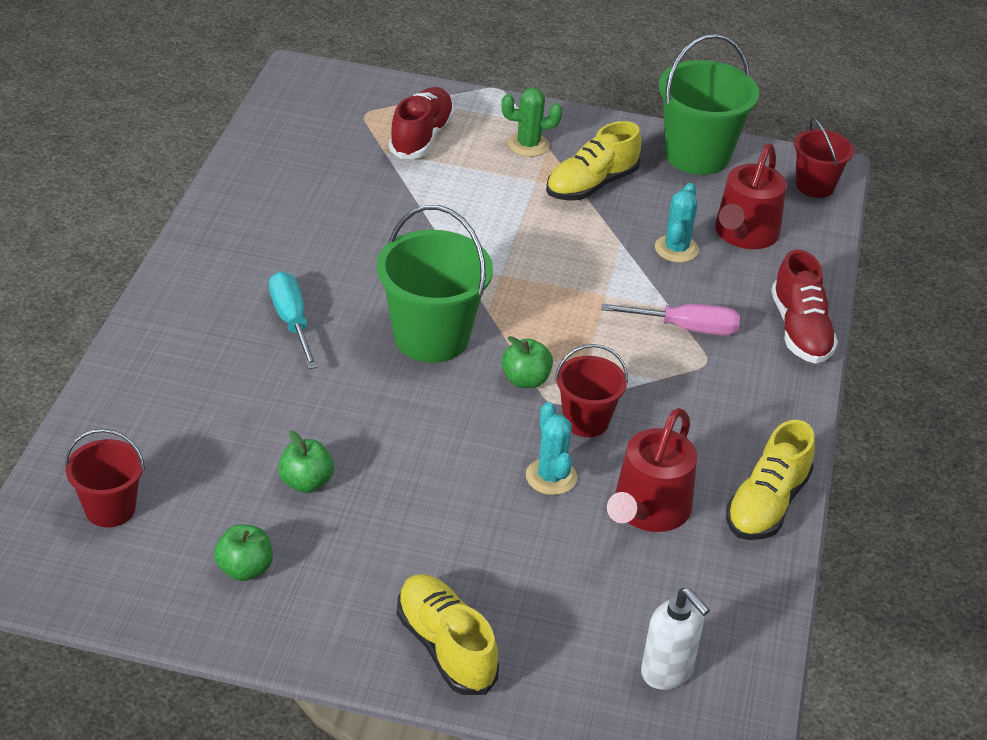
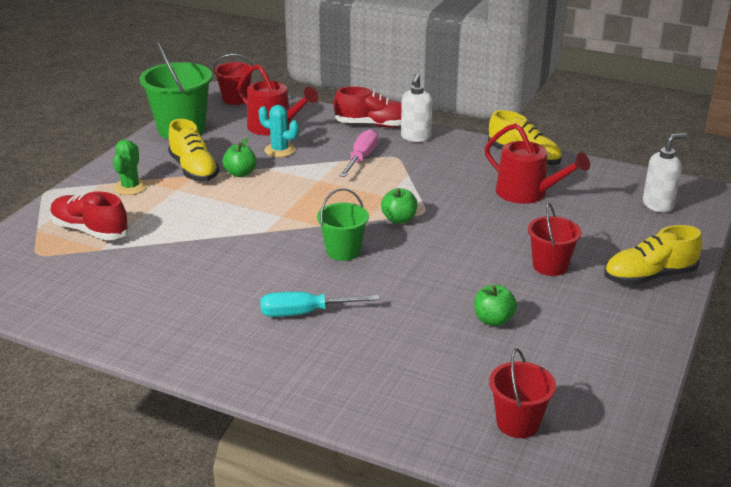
camera: 75 degrees left, 10 degrees down
(245, 569) = (584, 355): green apple -> green apple (240, 173)
(431, 337) = (343, 251): green bucket -> green bucket, size x0.59
(551, 477) = (495, 221): turquoise cactus -> none
(586, 421) = (443, 203): red bucket -> red bucket (550, 266)
(779, 378) = (415, 137): none -> white soap dispenser

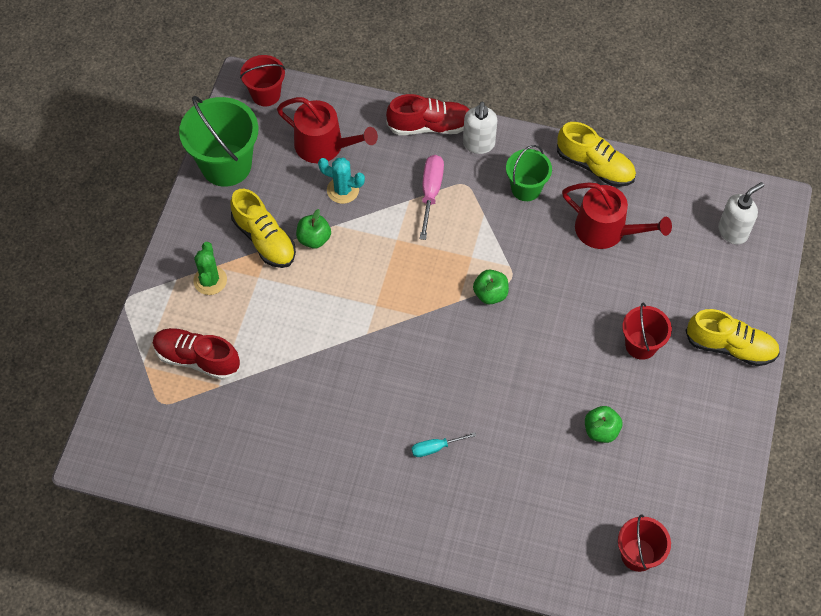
camera: 10 degrees left, 30 degrees up
(305, 313) = (435, 448): turquoise screwdriver -> turquoise screwdriver, size x0.63
(343, 251) = (448, 353): green bucket -> green bucket (526, 188)
(649, 276) = (730, 347): yellow shoe -> yellow shoe turned 135 degrees counterclockwise

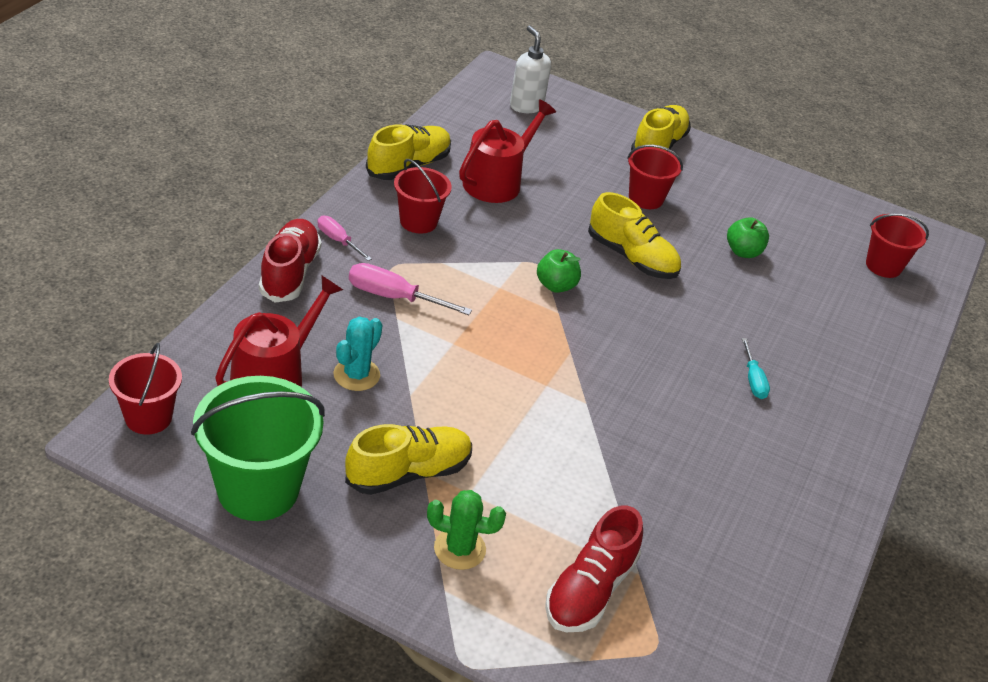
camera: 85 degrees left, 20 degrees down
(314, 239) = (425, 420): green apple -> none
(478, 144) = (338, 241): white soap dispenser -> pink screwdriver
(526, 188) = (418, 221): green bucket -> red bucket
(551, 343) = (631, 257): none -> yellow shoe

